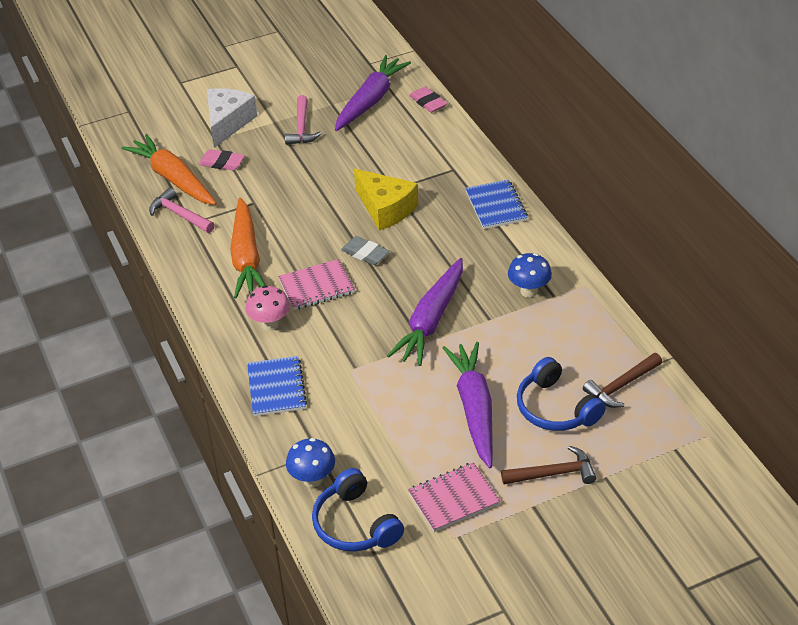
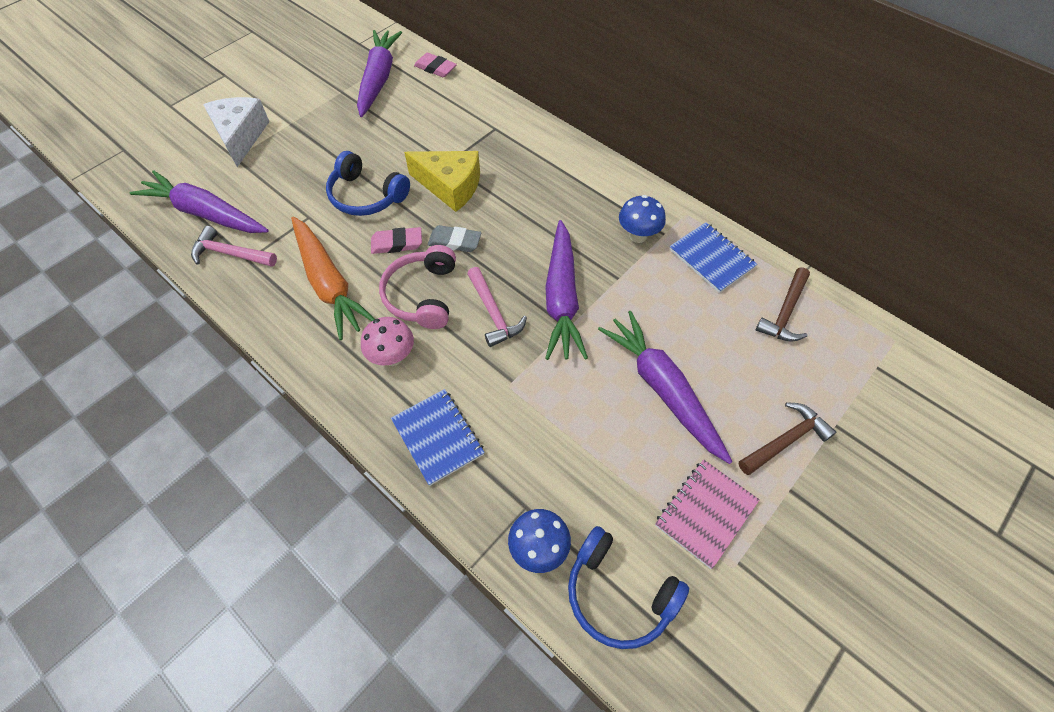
camera: 25 degrees left, 15 degrees up
(173, 178) = (205, 213): orange carrot -> purple carrot
(222, 163) = (253, 181): pink eraser -> pink eraser (397, 243)
(301, 128) = (322, 123): pink hammer -> pink hammer (493, 313)
(316, 286) = (422, 295): pink notebook -> pink headphones
(496, 206) = (556, 155): blue notebook -> blue notebook (711, 258)
(555, 408) = (740, 360): blue headphones -> blue headphones (366, 196)

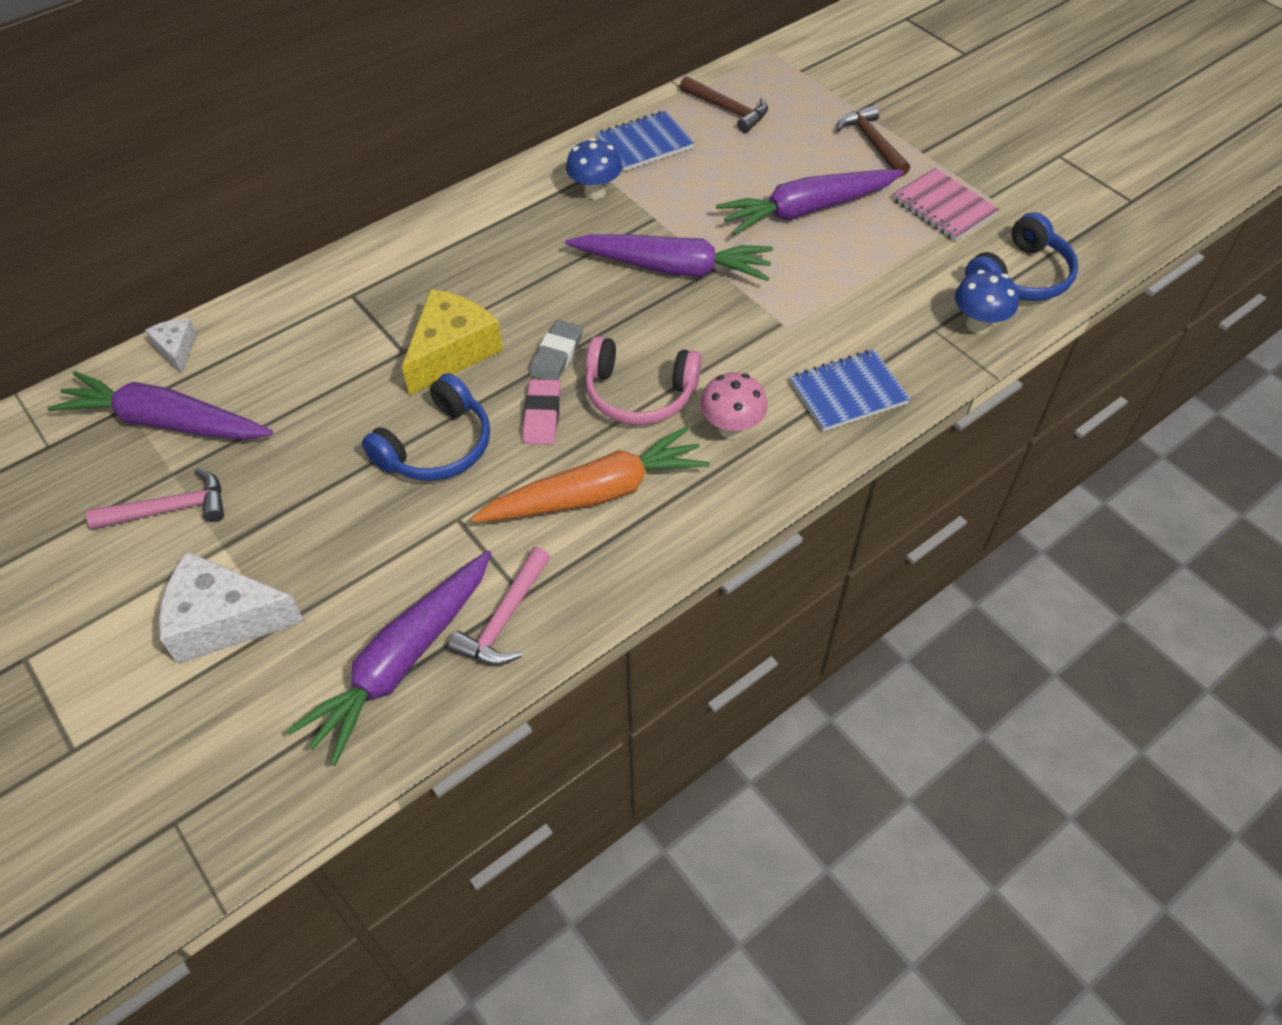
camera: 80 degrees left, 5 degrees down
(435, 68) = (176, 349): pink eraser -> white cheese
(493, 313) = (682, 329): pink hammer -> pink hammer (170, 509)

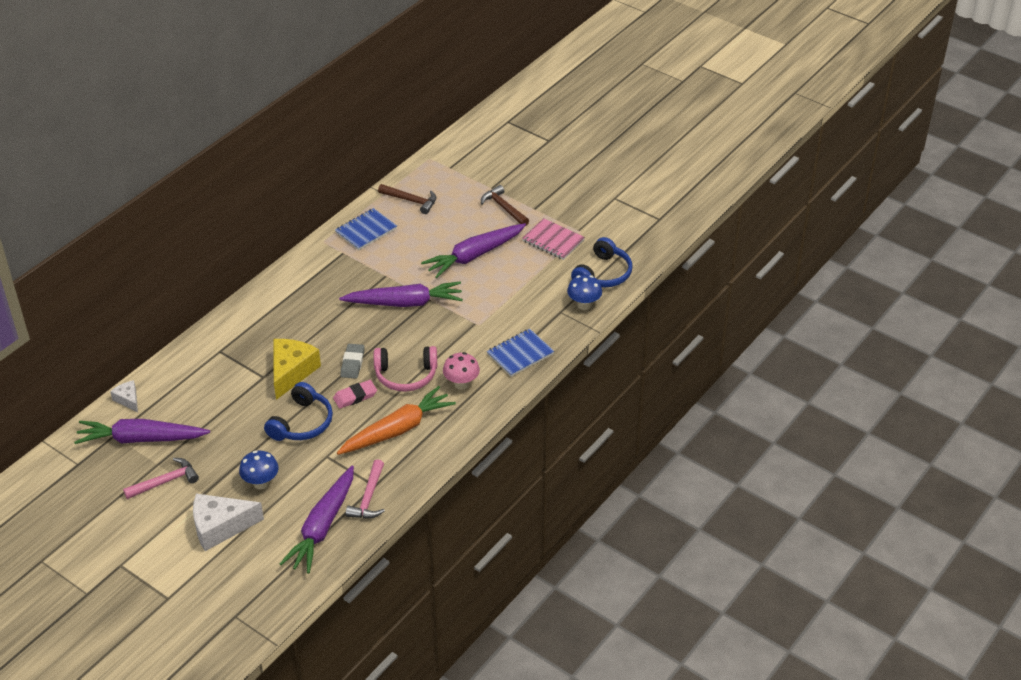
camera: 15 degrees left, 10 degrees down
(542, 415) = (355, 396): pink eraser -> pink eraser turned 75 degrees clockwise
(595, 192) = (345, 266): blue mushroom -> blue mushroom (261, 483)

